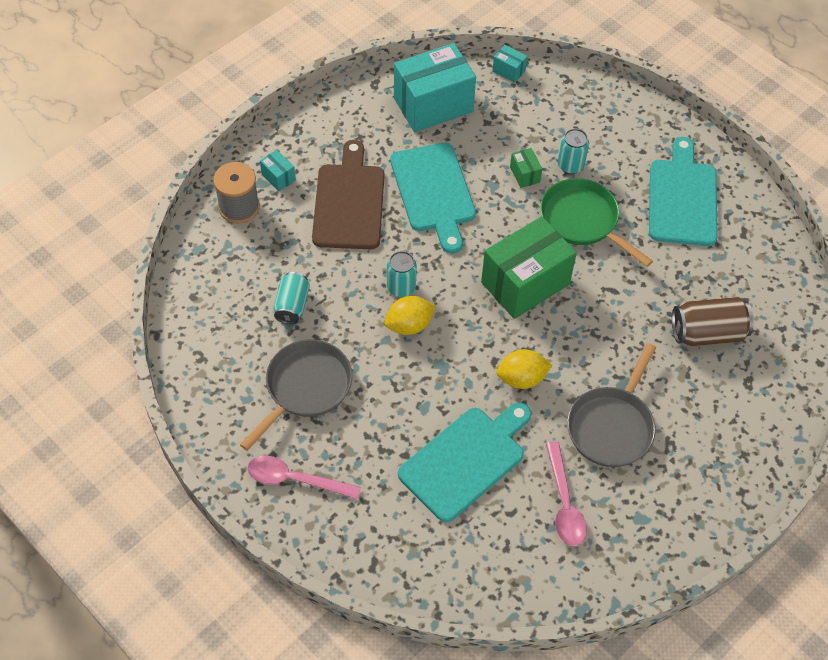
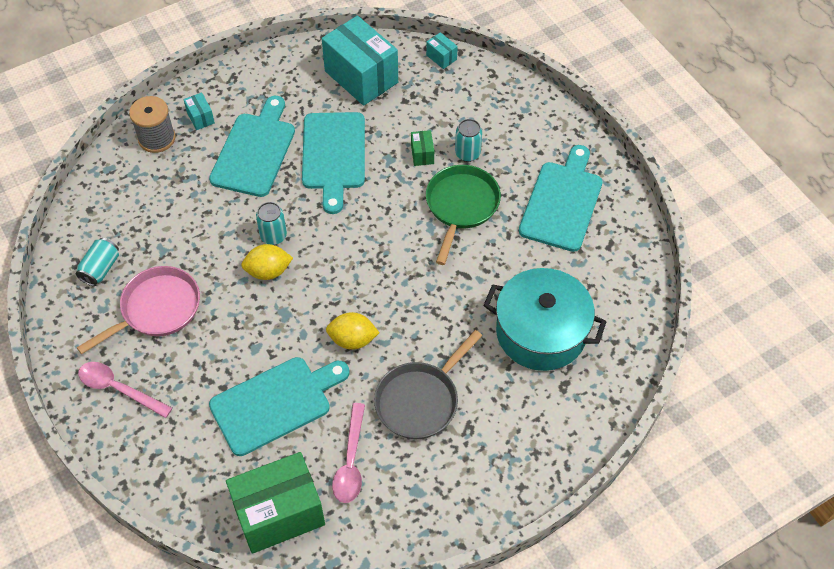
camera: 15 degrees right, 0 degrees up
(292, 305) = (171, 234): turquoise can -> turquoise can (100, 269)
(305, 388) = (156, 309): grey pan -> pink pan
(349, 202) = (255, 151): brown cutting board -> turquoise cutting board
(433, 105) = (361, 77): turquoise box -> turquoise box turned 60 degrees clockwise
(525, 283) = (387, 253): green box -> green box (279, 513)
(583, 221) = (461, 206): green pan -> green pan turned 45 degrees clockwise
(707, 333) = (541, 332): brown can -> turquoise pot

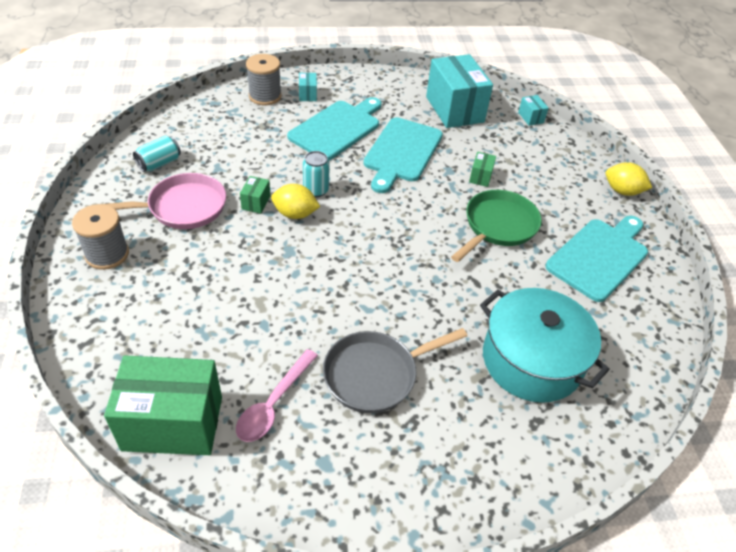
camera: 20 degrees right, 10 degrees down
(119, 389) = (107, 254): pink spoon -> grey spool
(224, 274) = (256, 202): none -> green box
(275, 403) = (234, 321): turquoise cutting board -> none
(352, 340) = (338, 295): yellow lemon -> yellow lemon (622, 191)
(467, 153) = (523, 189): turquoise can -> none

